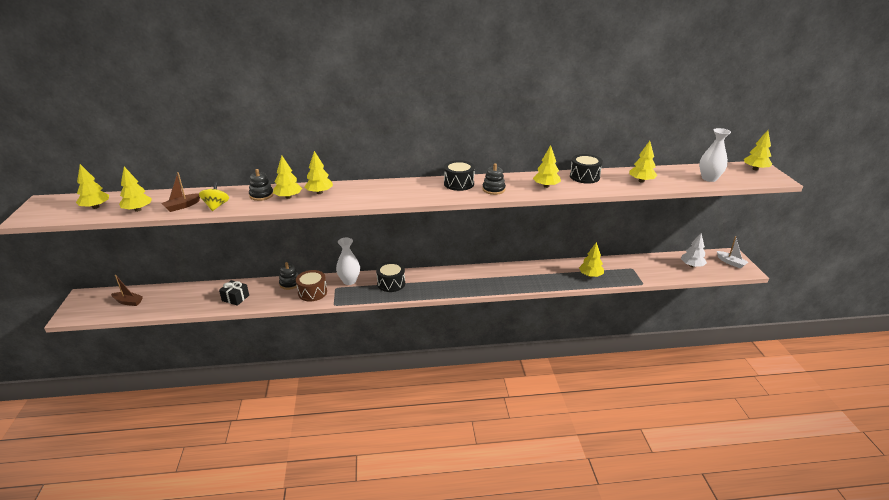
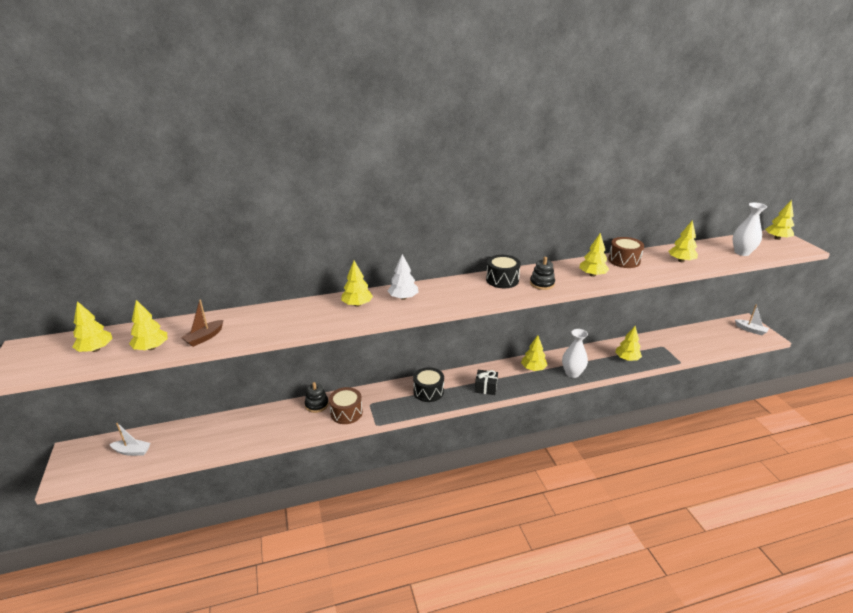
camera: 10 degrees left, 0 degrees up
(128, 302) = (132, 451): brown boat -> white boat
(216, 206) = (245, 333): yellow spinning top -> none
(235, 298) = (260, 430): black gift -> black gift (486, 387)
(261, 195) = (292, 314): black stacking toy -> none
(288, 197) = (324, 314): yellow tree -> yellow tree (533, 368)
(349, 281) = (382, 394): white vase -> white vase (572, 373)
(584, 177) = (624, 260): black drum -> brown drum
(691, 265) = (717, 337): white tree -> white tree (403, 298)

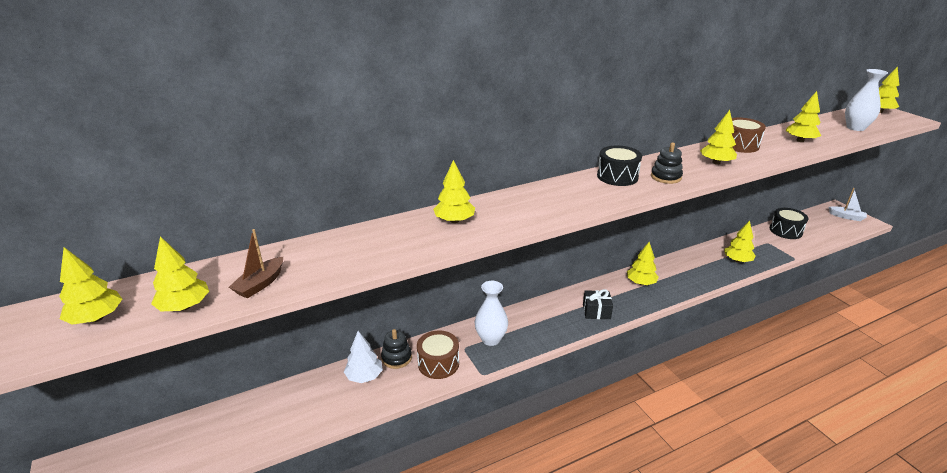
camera: 10 degrees left, 0 degrees up
(132, 451) = (155, 457): white boat -> none
(403, 298) = (509, 207): white tree -> white tree (364, 376)
(428, 391) = (530, 324): black drum -> black drum (785, 231)
(572, 373) = (686, 283): white vase -> white vase (491, 339)

